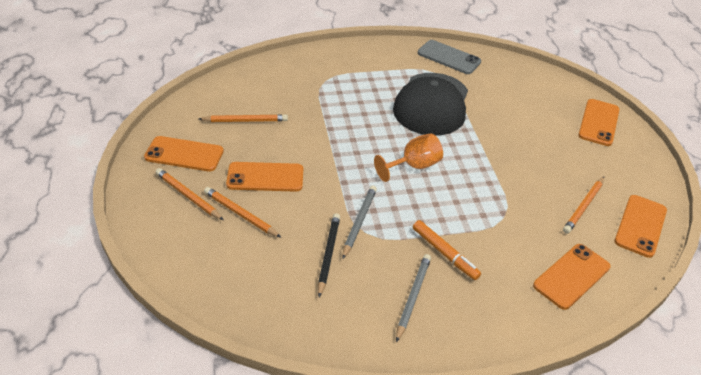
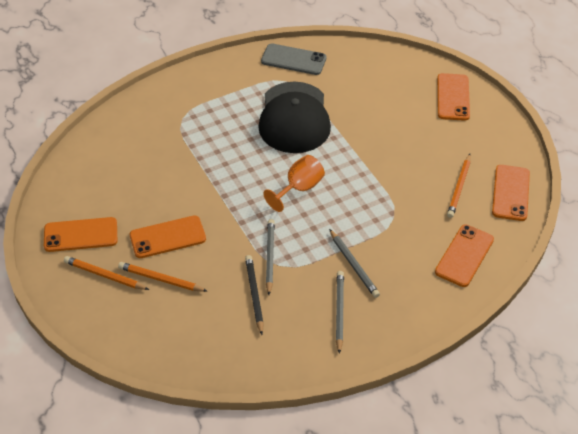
camera: 15 degrees left, 5 degrees up
(245, 121) = (123, 184): orange pencil -> none
(444, 253) = (353, 265): orange marker -> grey pencil

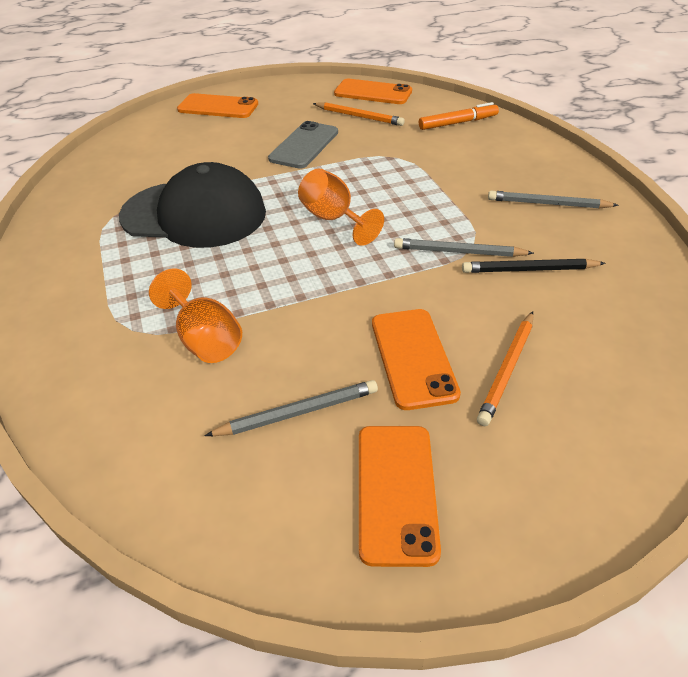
camera: 80 degrees left, 5 degrees down
(104, 275) = (502, 450): orange pencil -> none
(176, 148) = (205, 339): none -> orange goblet
(293, 60) = (72, 207): grey phone -> grey phone (304, 145)
(353, 265) = (472, 188): grey pencil -> grey pencil (298, 412)
(464, 256) = (458, 123): orange phone -> orange marker

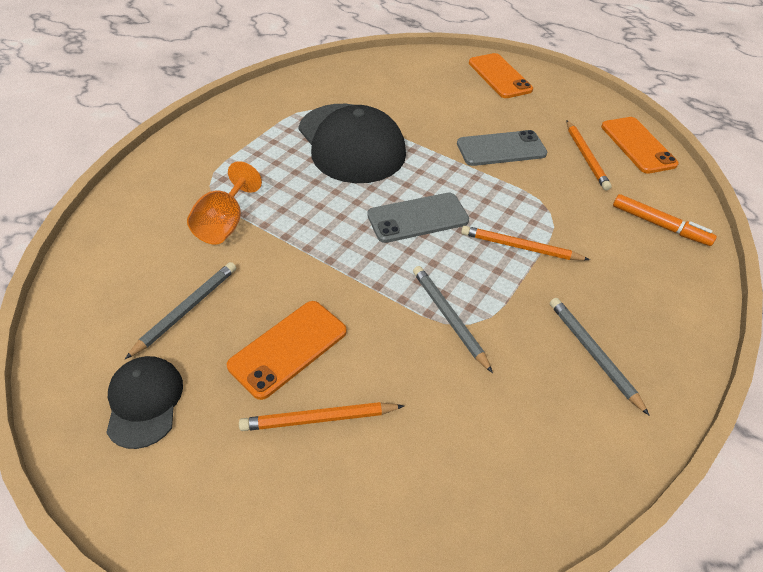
camera: 50 degrees right, 5 degrees up
(298, 412) = (187, 310): grey pencil -> grey pencil turned 90 degrees counterclockwise
(333, 219) = (417, 218): orange goblet -> grey phone
(396, 492) = (144, 402): orange phone -> black cap
(418, 186) = (520, 246): none -> orange pencil
(528, 269) = (469, 380): black pencil -> none

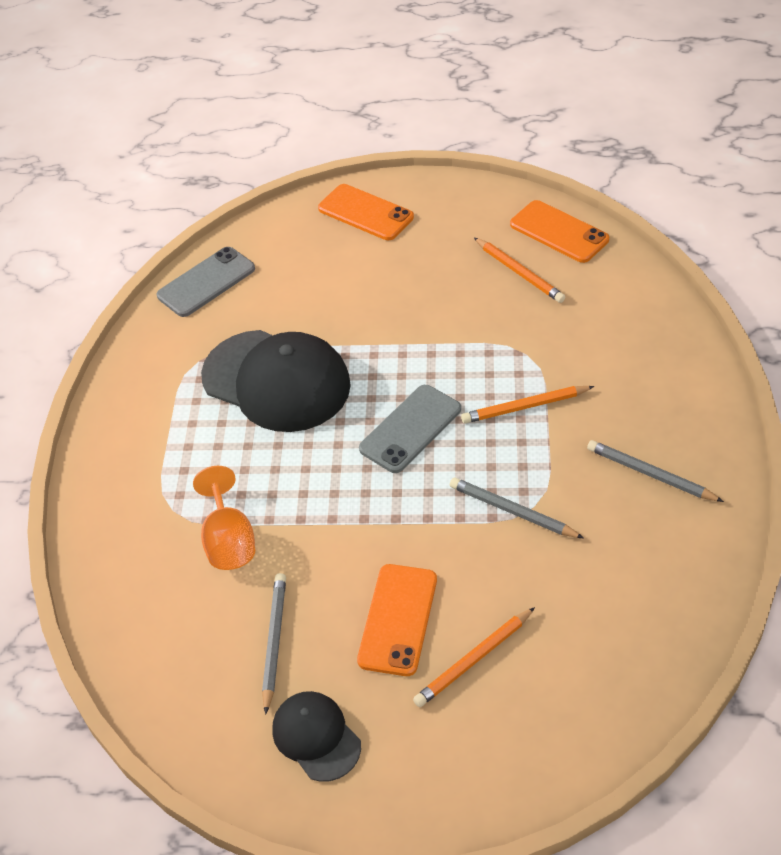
camera: 25 degrees left, 0 degrees up
(501, 149) = (432, 306): grey phone -> grey phone (206, 282)
(659, 225) = (631, 315): orange marker -> none

